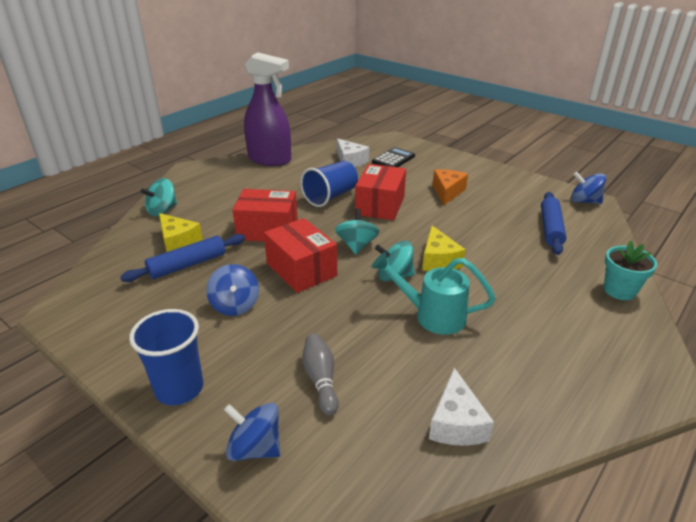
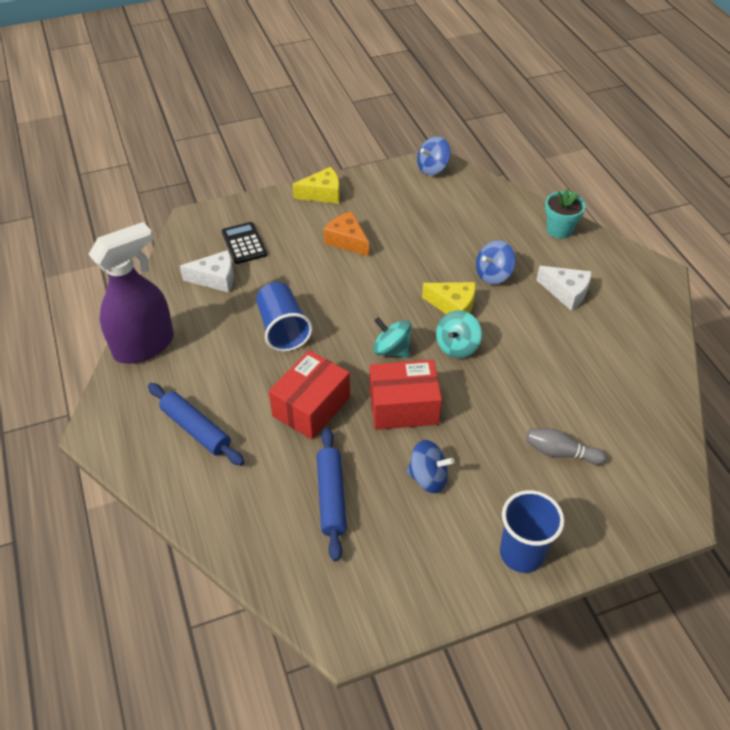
camera: 60 degrees left, 15 degrees up
(162, 211) = (190, 490): turquoise spinning top -> none
(178, 242) = (276, 493): yellow cheese -> yellow cheese (322, 194)
(255, 448) = (611, 520): blue spinning top -> blue spinning top (493, 275)
(380, 205) = (332, 299): red box -> none
(432, 315) = (524, 349): turquoise watering can -> none
(456, 423) = (640, 394): white cheese -> white cheese (566, 292)
(551, 228) = (457, 213): blue rolling pin -> blue rolling pin (196, 429)

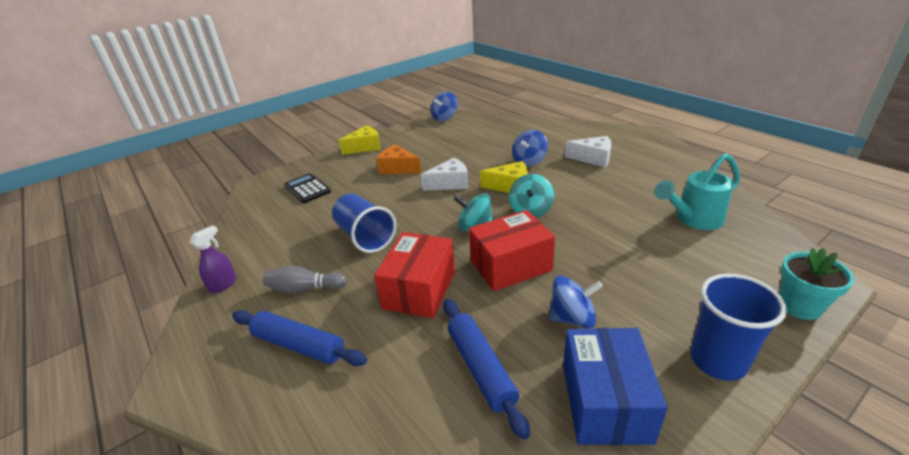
camera: 15 degrees left, 15 degrees down
(144, 345) = (223, 284): purple spray bottle -> purple spray bottle, size x0.42
(215, 278) = (287, 217): white cheese -> white cheese (450, 183)
(411, 555) = (605, 402): none -> blue box
(559, 230) = (560, 128): turquoise flower pot -> turquoise flower pot (799, 306)
(560, 452) = (678, 261): grey bowling pin -> grey bowling pin (305, 288)
(612, 410) = (693, 219): none -> turquoise watering can

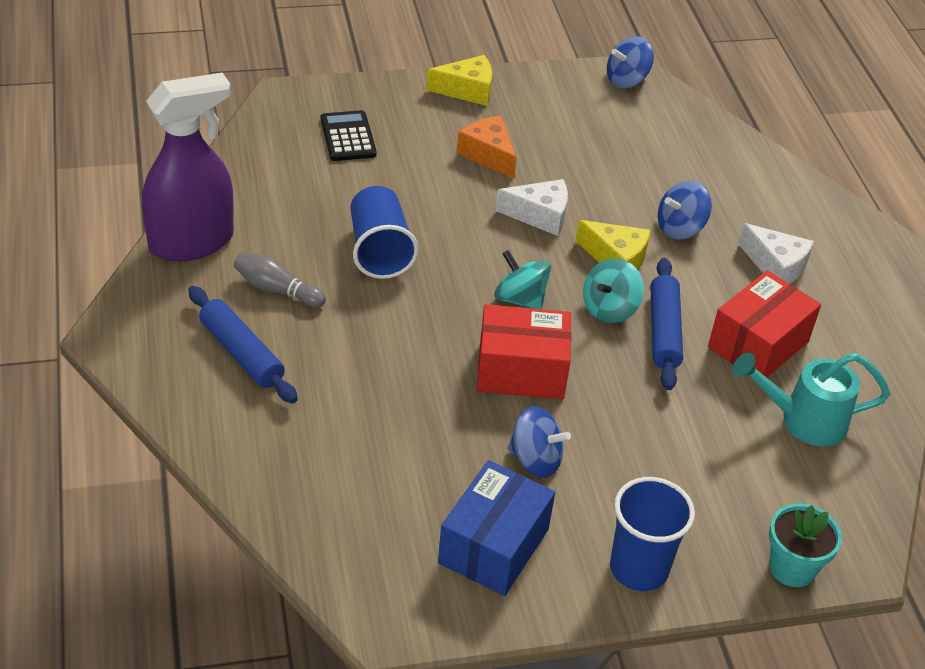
camera: 20 degrees right, 10 degrees up
(223, 284) = (192, 242): purple spray bottle -> purple spray bottle, size x2.37
(419, 290) = (398, 351): red box -> red box (758, 345)
(481, 368) = (402, 461): blue rolling pin -> blue rolling pin (663, 331)

